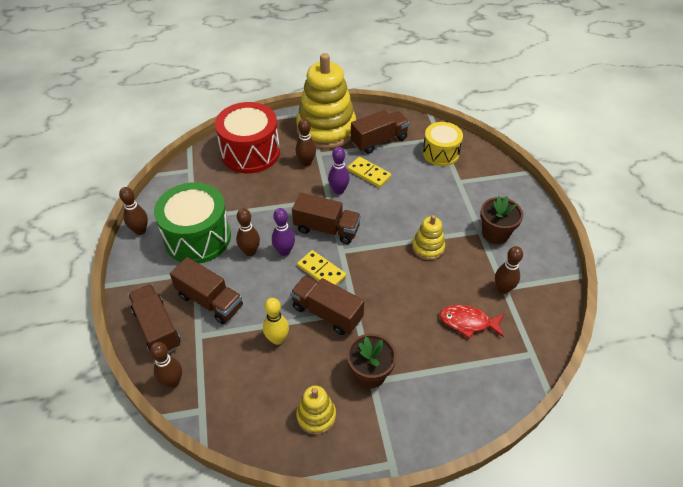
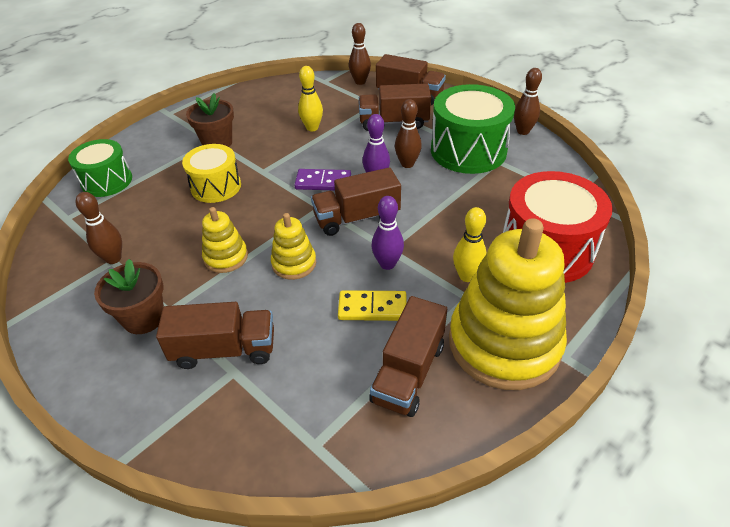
camera: 145 degrees right, 5 degrees down
(306, 162) = (467, 276): brown bowling pin -> yellow bowling pin
(316, 416) = (241, 109): yellow stacking toy -> yellow stacking toy (294, 263)
(321, 271) = (323, 182): yellow domino -> purple domino
(327, 313) = (287, 158): brown truck -> brown truck (224, 349)
(440, 153) = (293, 410): yellow drum -> yellow drum (216, 186)
(468, 322) = (144, 212): red fish -> none
(488, 381) = (107, 181): none -> green drum

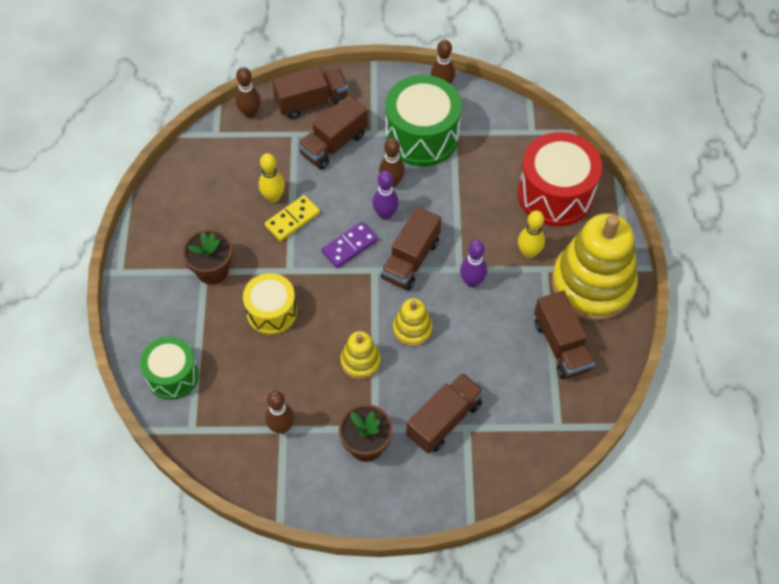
camera: 45 degrees left, 15 degrees up
(372, 308) = (498, 321): yellow domino -> yellow domino (292, 220)

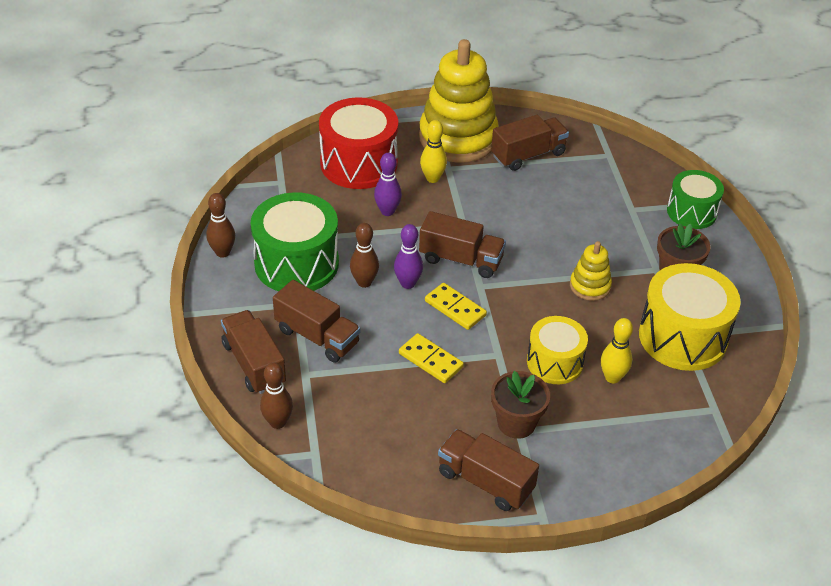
camera: 100 degrees left, 15 degrees down
(172, 375) = (659, 437): green drum -> green drum (691, 212)
(273, 197) = (402, 381): yellow bowling pin -> yellow bowling pin (612, 377)
(281, 427) = (683, 337): brown bowling pin -> yellow drum
(349, 246) = (455, 308): purple domino -> yellow domino
(412, 329) = (541, 252): yellow stacking toy -> none
(444, 420) = (630, 224): brown truck -> brown truck (485, 481)
(472, 282) = (475, 214): purple bowling pin -> purple bowling pin (387, 211)

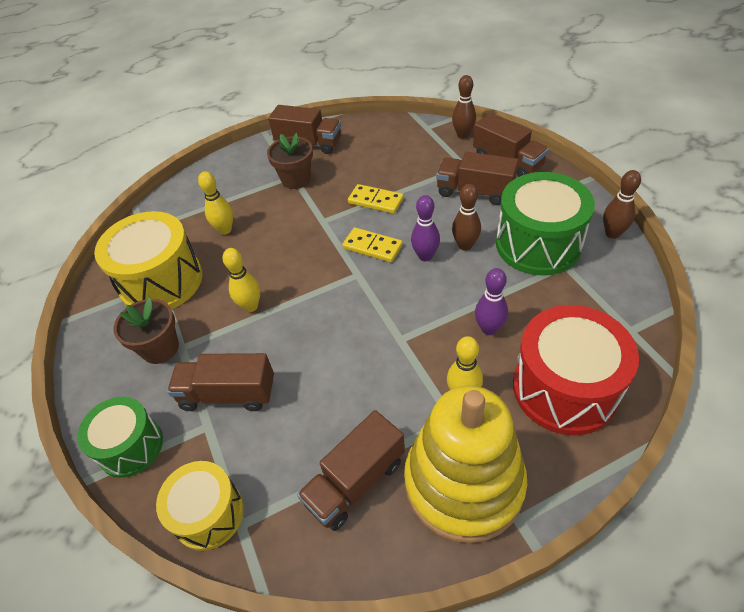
camera: 170 degrees right, 5 degrees up
(461, 259) = (386, 296): brown truck -> brown truck (228, 394)
(554, 362) = (274, 228): yellow drum -> yellow drum (209, 514)
(590, 286) = (250, 306): yellow stacking toy -> yellow bowling pin

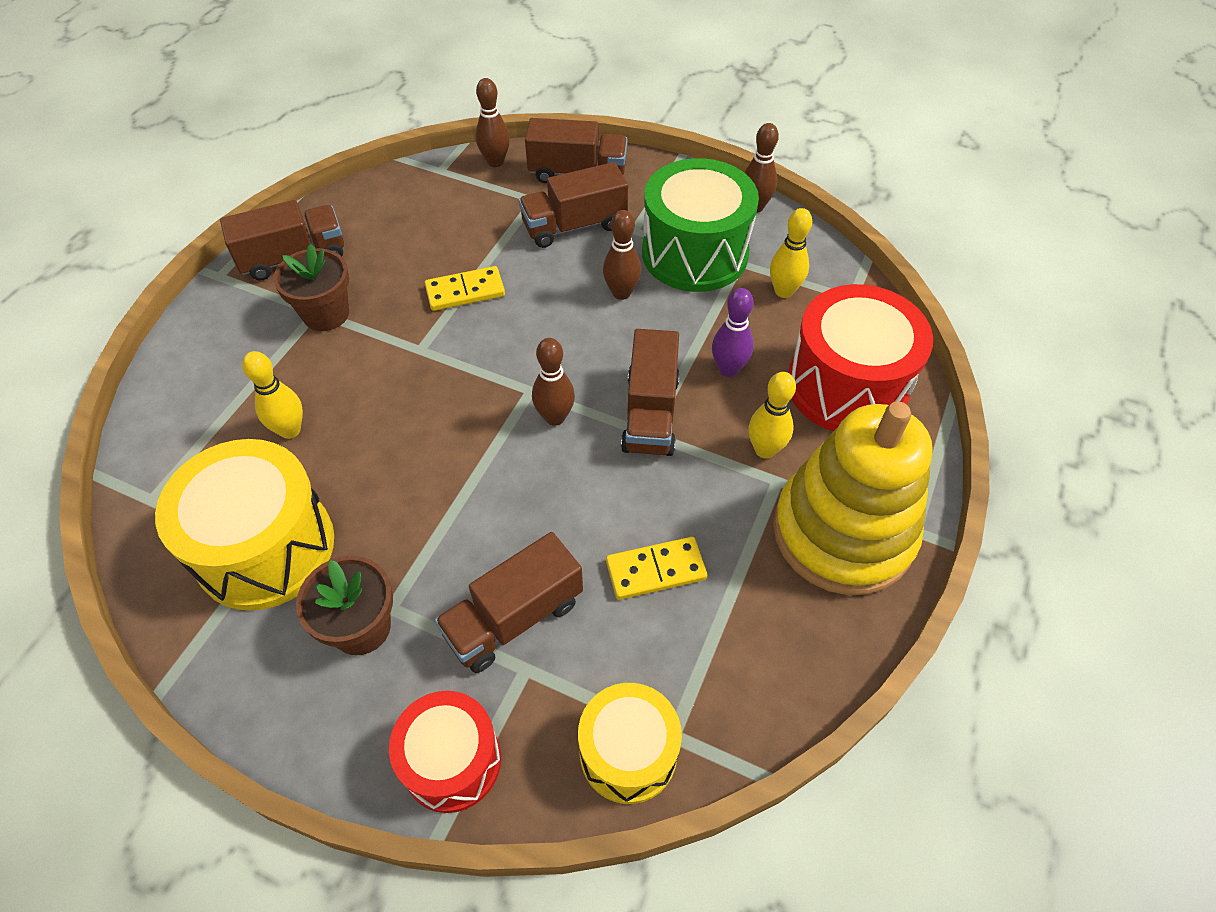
camera: 45 degrees left, 5 degrees up
(130, 446) = (452, 761): green drum -> red drum
(250, 306) = (433, 503): yellow bowling pin -> yellow bowling pin (783, 291)
(355, 297) = (555, 417): none -> brown bowling pin
(355, 482) = (746, 605): brown truck -> brown truck (650, 413)
(372, 247) = (516, 348): yellow domino -> yellow domino (655, 570)
(425, 256) = (589, 327): purple bowling pin -> none

